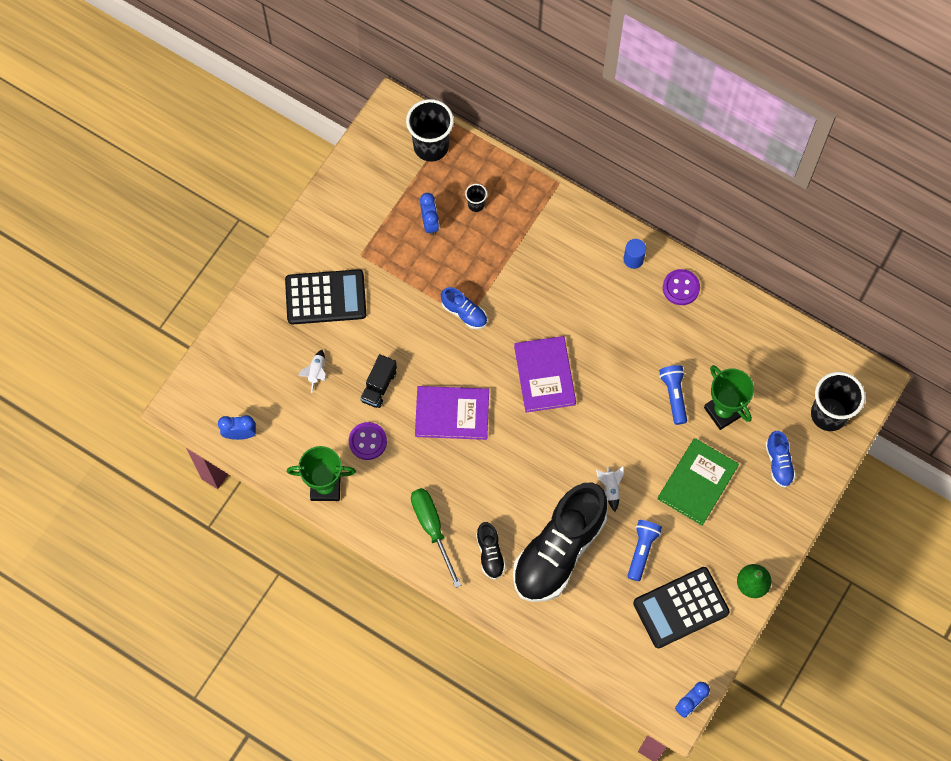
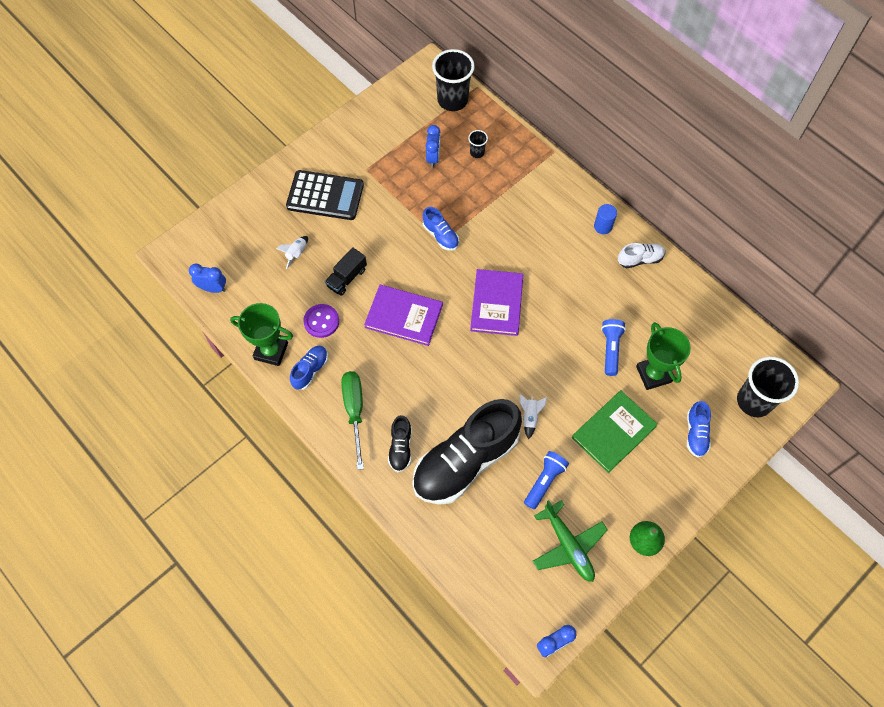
camera: 15 degrees right, 5 degrees down
(373, 497) = (310, 370): none -> blue shoe
(681, 288) = (640, 259): purple button -> white shoe
(681, 608) = (568, 546): black calculator -> green plane

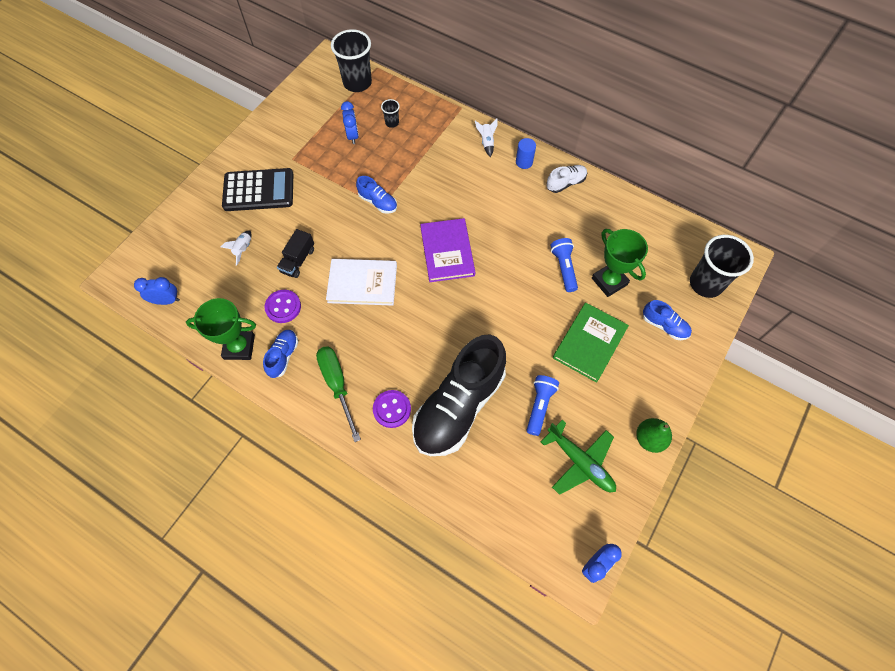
camera: 15 degrees left, 0 degrees up
(400, 448) = (392, 409): black shoe -> purple button
(404, 316) = (362, 283): purple book -> white book
(530, 417) = (508, 348): white rocket -> white rocket (486, 142)
(696, 433) = (664, 325): blue shoe -> blue shoe turned 45 degrees counterclockwise

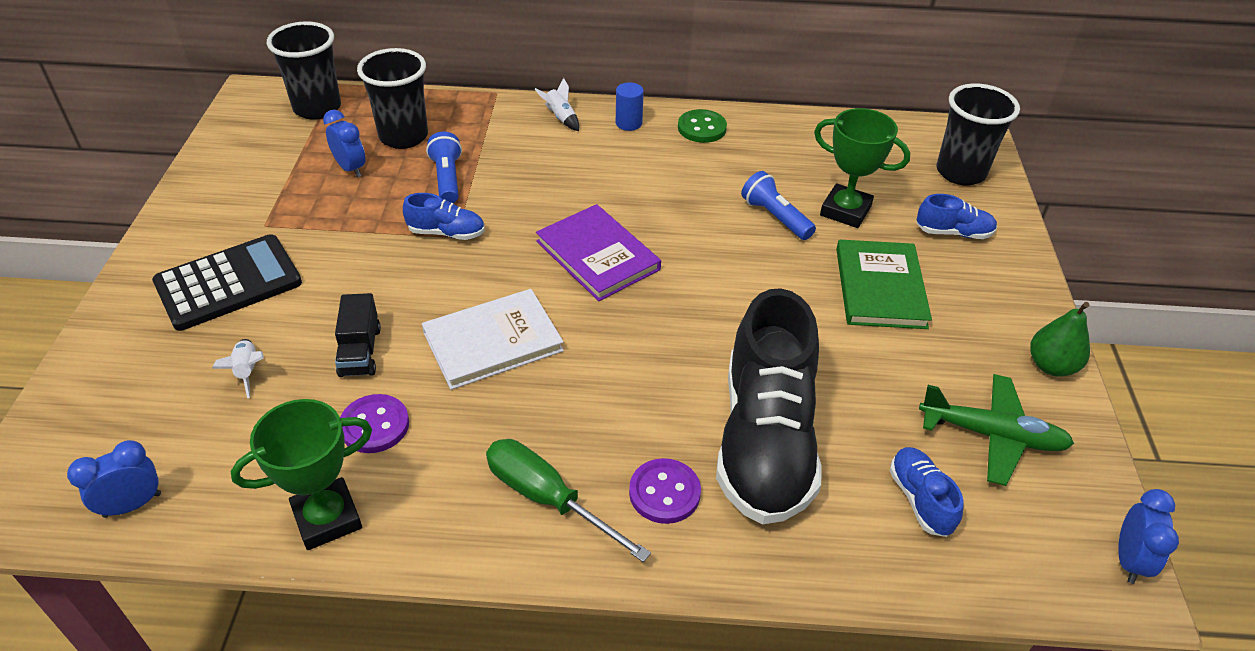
camera: 30 degrees left, 20 degrees down
(283, 356) = (421, 497): blue shoe -> blue shoe (920, 499)
(392, 123) = (403, 136): black cup -> black cup, size x2.16
(539, 406) = (879, 390): blue flashlight -> blue flashlight (447, 179)
(565, 183) = (702, 128): white shoe -> green button

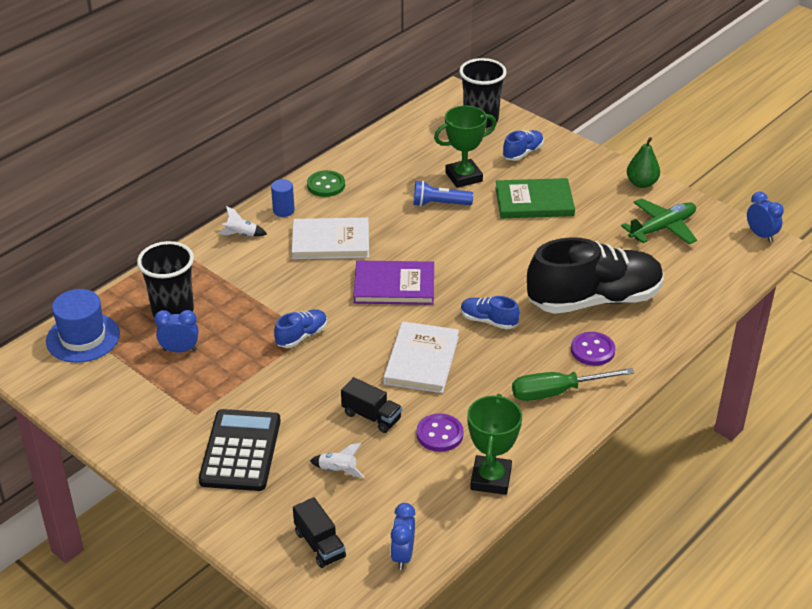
camera: 50 degrees left, 5 degrees down
(112, 421) = (319, 544): none -> black truck
(317, 108) = (83, 338): black cup -> blue hat
(447, 179) = (246, 312): blue flashlight -> none
(617, 176) = (330, 241): none -> white book
(765, 441) = (594, 300): black shoe -> black shoe turned 60 degrees counterclockwise
(880, 287) = (534, 201): green book -> green book turned 45 degrees counterclockwise
(920, 499) = (675, 272): blue shoe -> blue shoe (488, 321)

